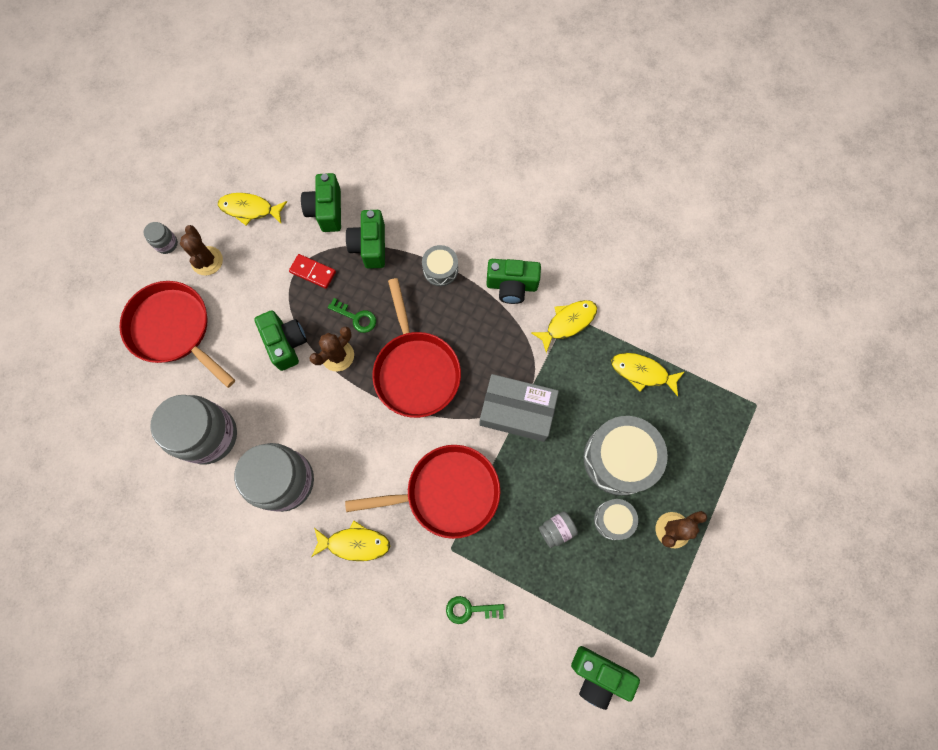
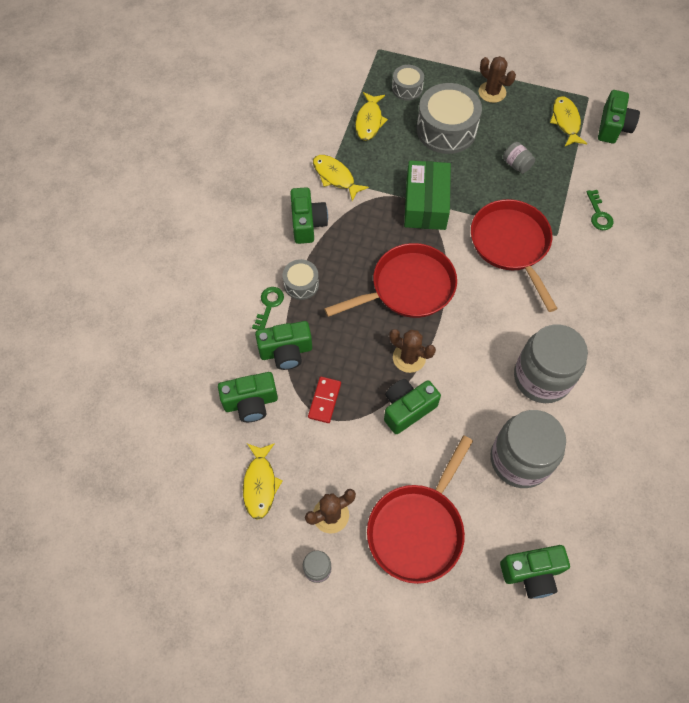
camera: 100 degrees left, 10 degrees down
(106, 417) = (532, 573): none -> green camera
(355, 543) = (577, 307): yellow fish -> yellow fish (566, 121)
(356, 317) = (366, 349): green key -> green key (269, 305)
(517, 411) = (426, 204): grey box -> green box
(613, 520) = (496, 129): grey drum -> grey drum (407, 88)

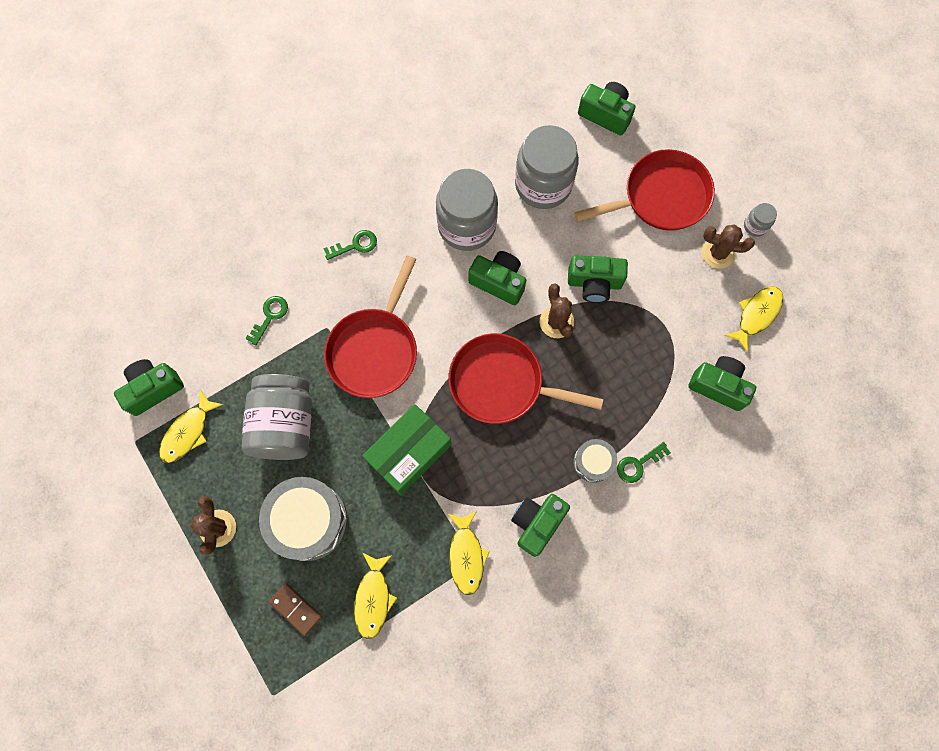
camera: 140 degrees left, 10 degrees up
(286, 352) = (656, 408): green camera -> green camera (498, 282)
(324, 400) = (655, 341): red domino -> none
(369, 121) = (373, 598): yellow fish -> yellow fish turned 135 degrees clockwise
(407, 88) = (295, 609): grey drum -> brown domino
(516, 164) = (285, 424): grey jar -> grey jar, size x2.36
(600, 300) = (355, 245): none -> green key

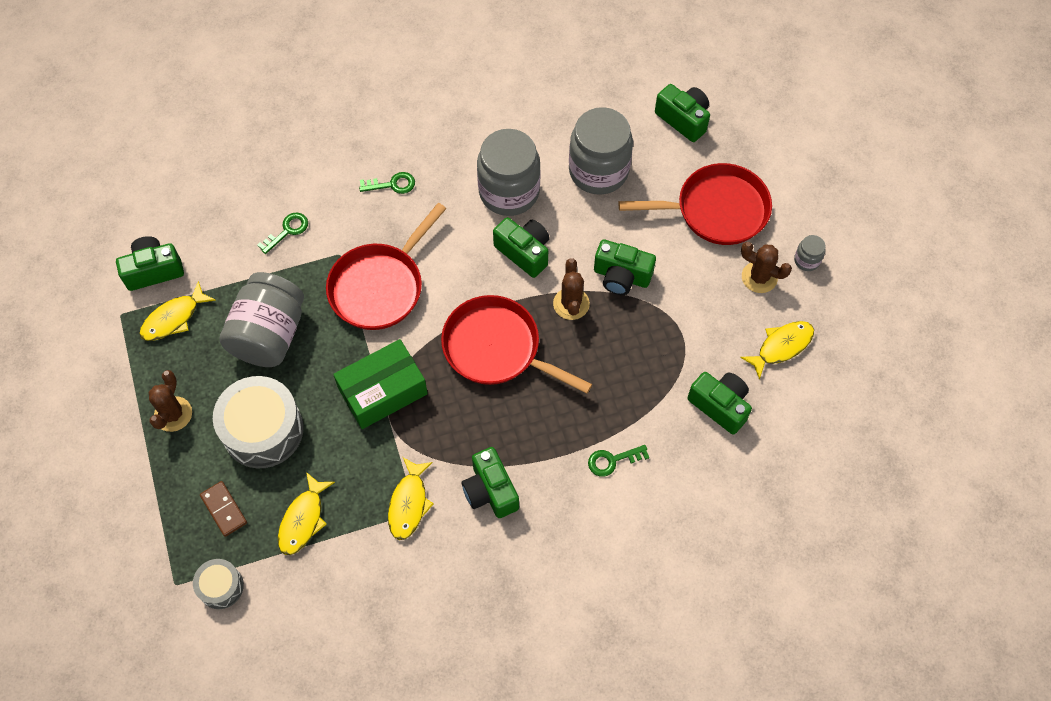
camera: 15 degrees right, 10 degrees down
(537, 523) = (490, 491): green camera -> green camera turned 75 degrees counterclockwise
(593, 462) = (566, 447): grey drum -> grey drum (221, 587)

